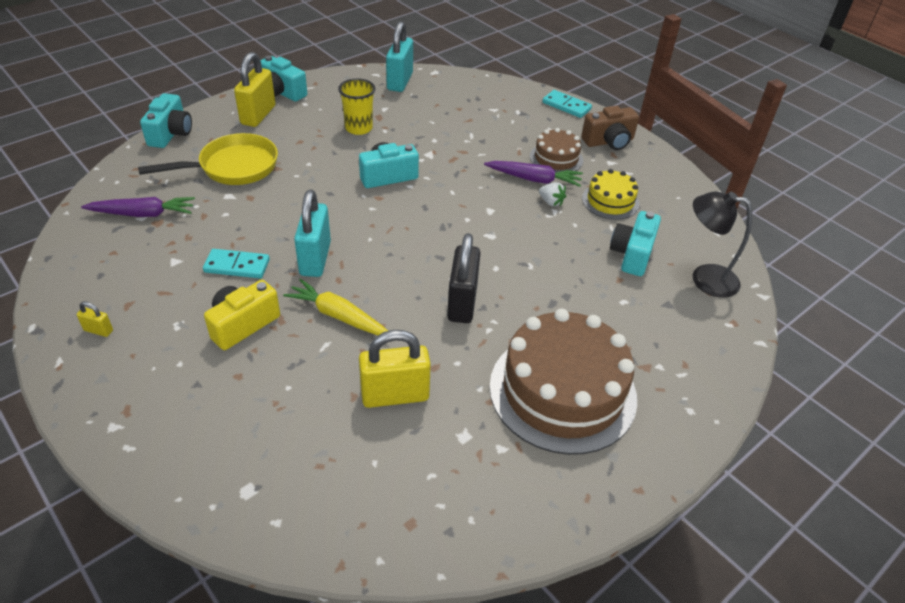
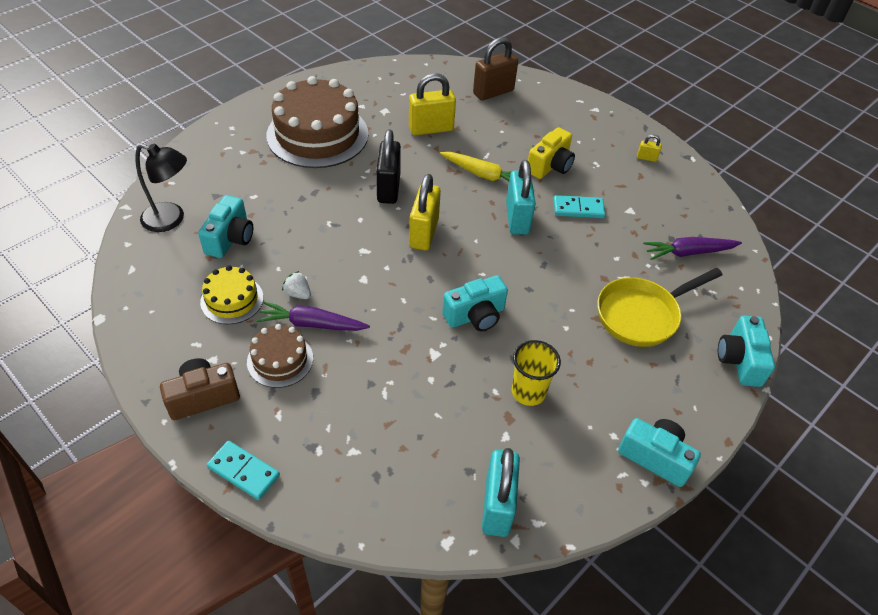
camera: 175 degrees right, 5 degrees up
(258, 115) = (660, 404): yellow padlock -> yellow padlock (424, 233)
(272, 473) = (493, 92): none -> brown padlock

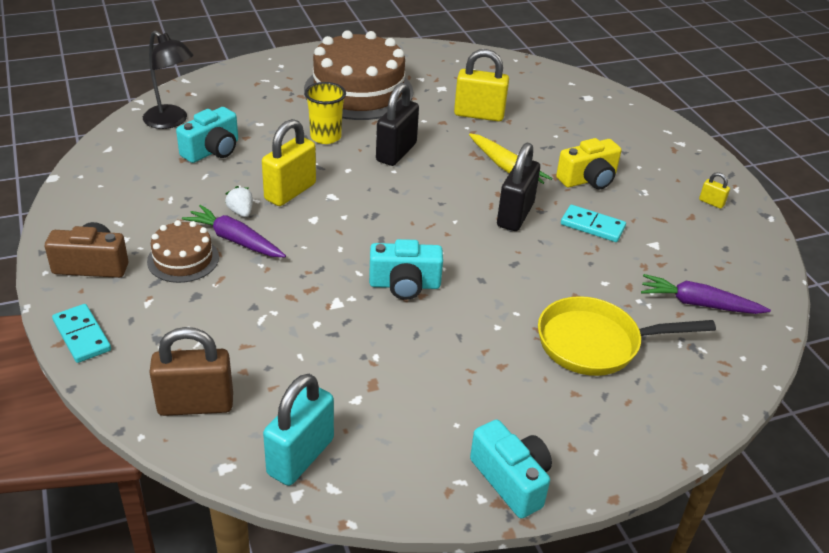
camera: 25 degrees right, 10 degrees down
(232, 300) = (177, 198): yellow cake -> none
(424, 233) = (404, 199): yellow padlock -> yellow padlock (290, 192)
(493, 92) = (571, 100): brown padlock -> brown padlock (196, 405)
(517, 218) = (515, 215): turquoise padlock -> black padlock
(528, 392) = (411, 369): yellow cup -> yellow cup (325, 137)
(739, 360) = (687, 426): turquoise camera -> none

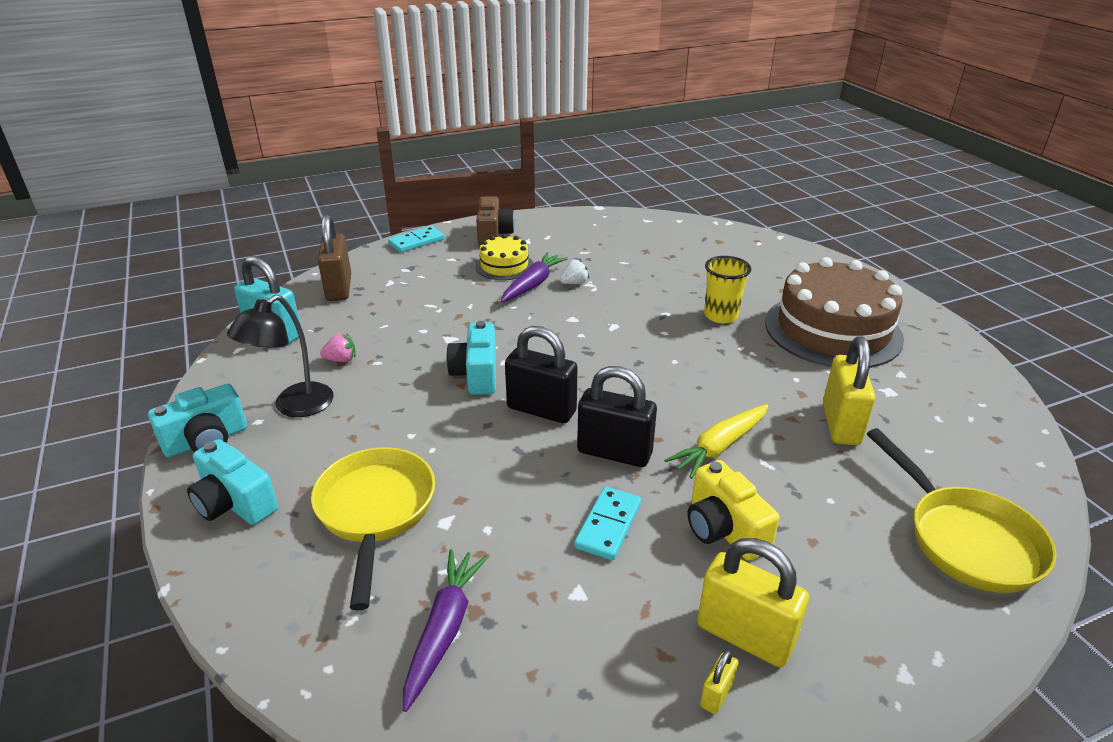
camera: 90 degrees right, 5 degrees down
(171, 121) = (703, 239): black lamp -> black lamp (294, 406)
(183, 259) = (504, 266): brown cake -> yellow cake
(212, 150) = (665, 261): turquoise camera -> turquoise camera (234, 503)
(290, 192) = (613, 303): yellow padlock -> yellow padlock (744, 635)
(368, 386) = (341, 360): none -> pink strawberry
(396, 152) = (712, 361): black padlock -> black padlock (541, 409)
(582, 100) = (966, 539): none -> yellow pan

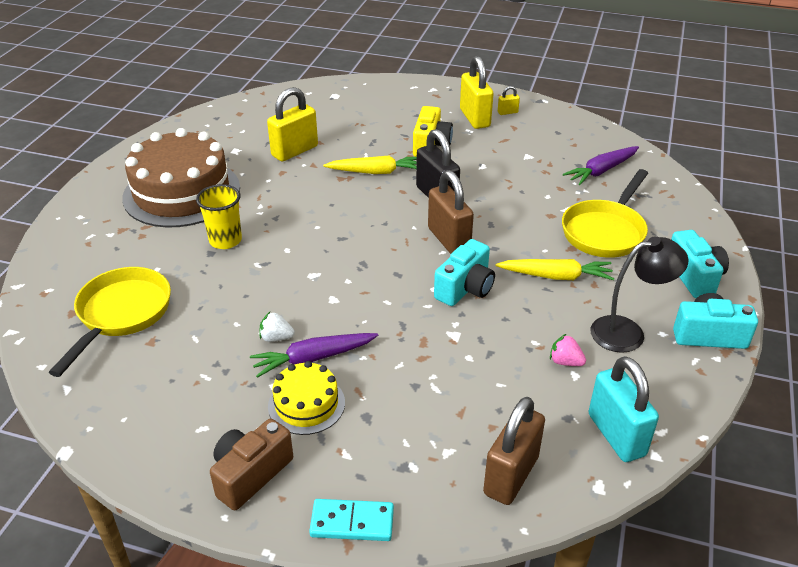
camera: 140 degrees left, 5 degrees up
(398, 426) = (556, 276): none -> yellow carrot
(541, 409) = (449, 240): black padlock -> brown padlock
(608, 525) = (483, 170): turquoise domino -> none
(966, 539) = (335, 99): yellow pan -> yellow pan (121, 314)

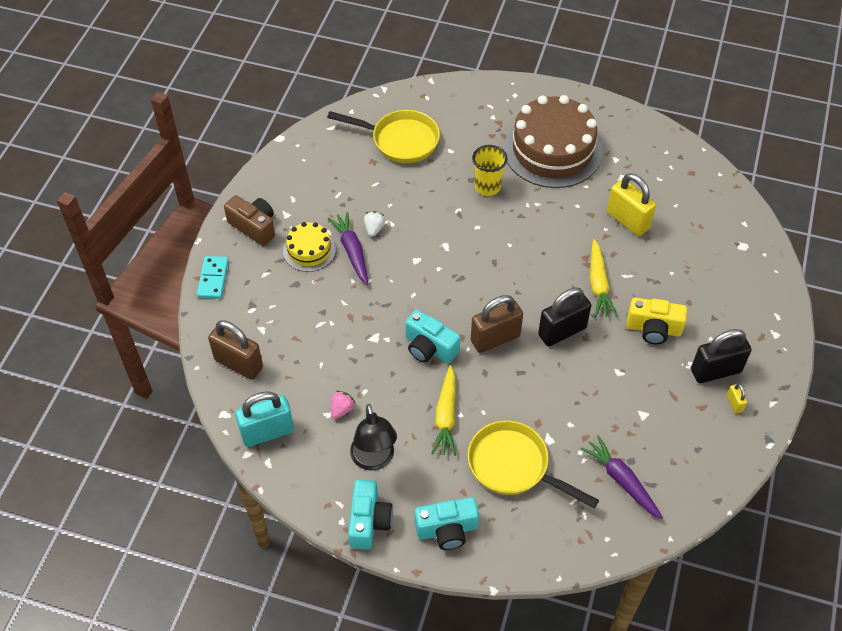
camera: 90 degrees right, 15 degrees up
(474, 118) = (715, 371): yellow padlock -> black padlock

